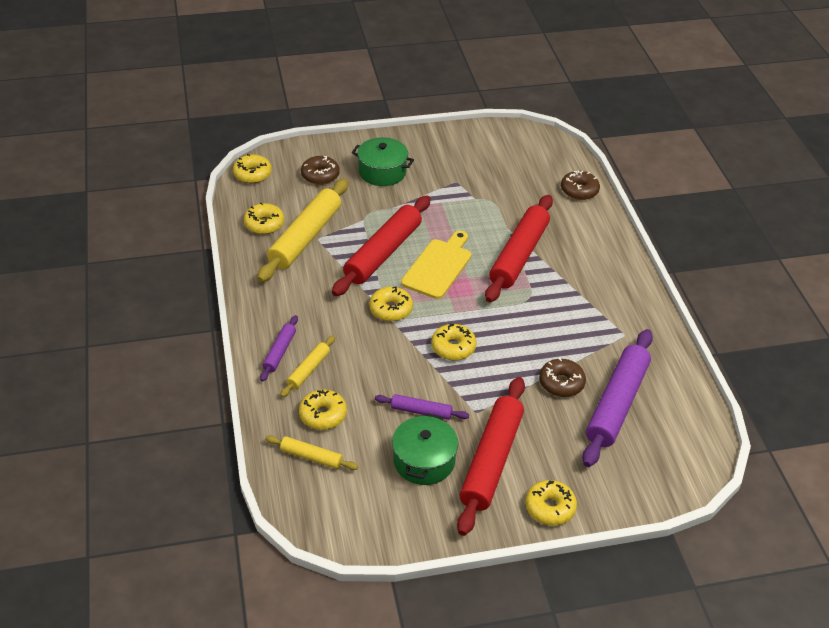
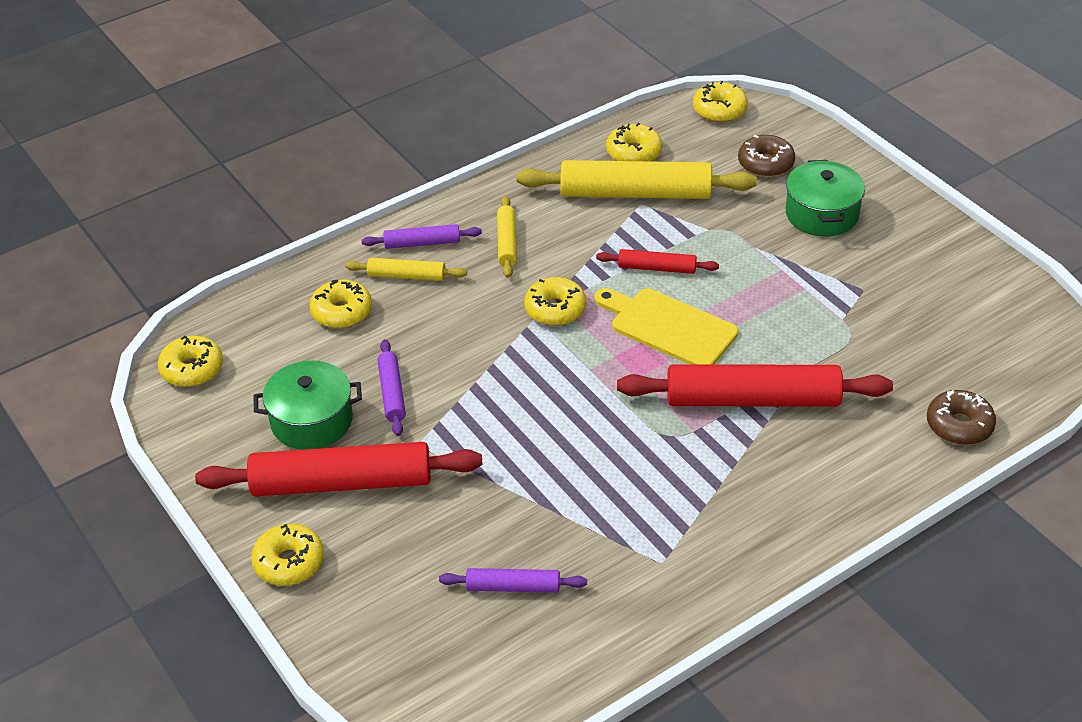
camera: 70 degrees right, 0 degrees up
(311, 457) = (272, 325): yellow rolling pin -> yellow rolling pin (506, 242)
(383, 253) = (657, 268): red rolling pin -> red rolling pin, size x0.49
(438, 266) = (668, 327): yellow cutting board -> yellow cutting board turned 150 degrees counterclockwise
(453, 347) = (522, 388): yellow donut -> yellow donut (192, 369)
(561, 383) = (519, 515): brown donut -> none
(617, 404) = (513, 587): purple rolling pin -> purple rolling pin, size x0.49

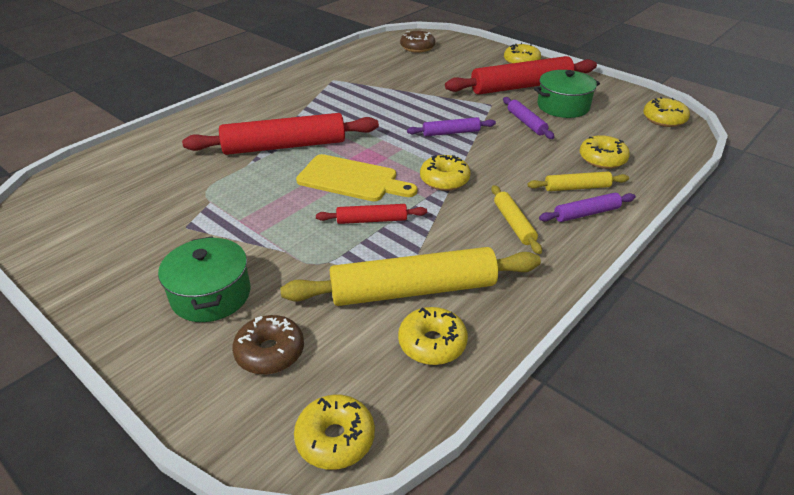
camera: 165 degrees right, 5 degrees down
(513, 587) = (406, 66): purple rolling pin -> purple rolling pin (451, 132)
(959, 425) = (141, 149): brown donut -> brown donut (417, 47)

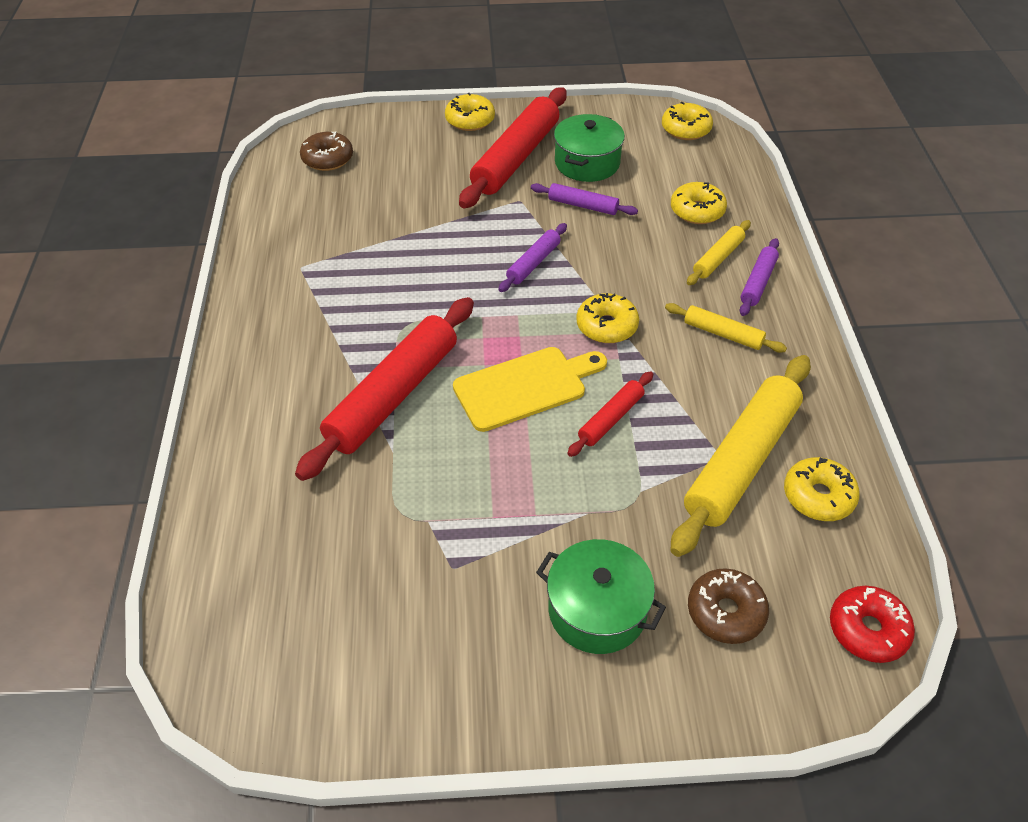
camera: 45 degrees left, 10 degrees up
(335, 438) = (867, 630): yellow donut -> red donut

